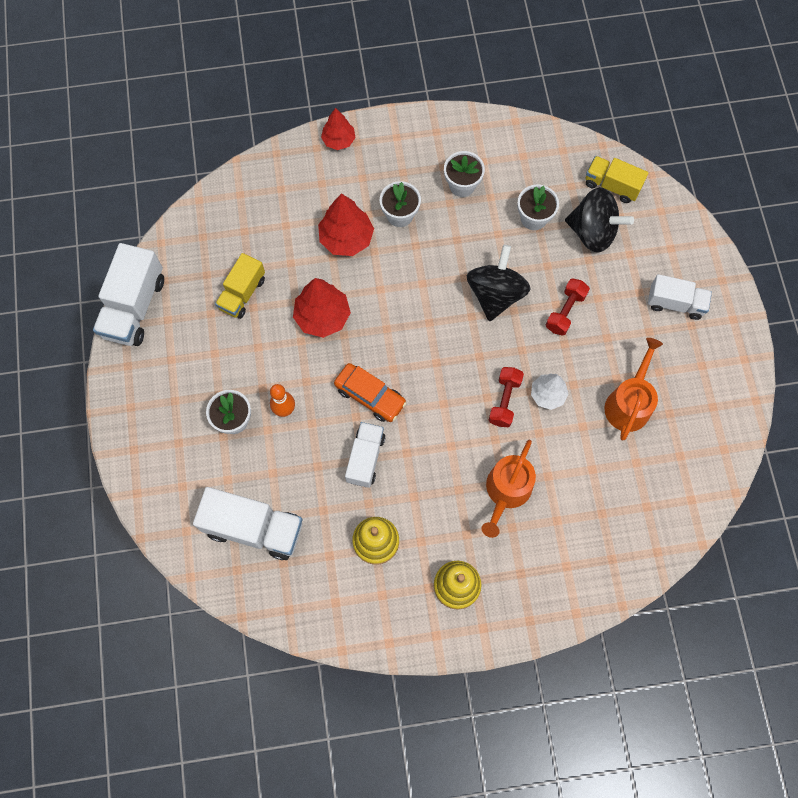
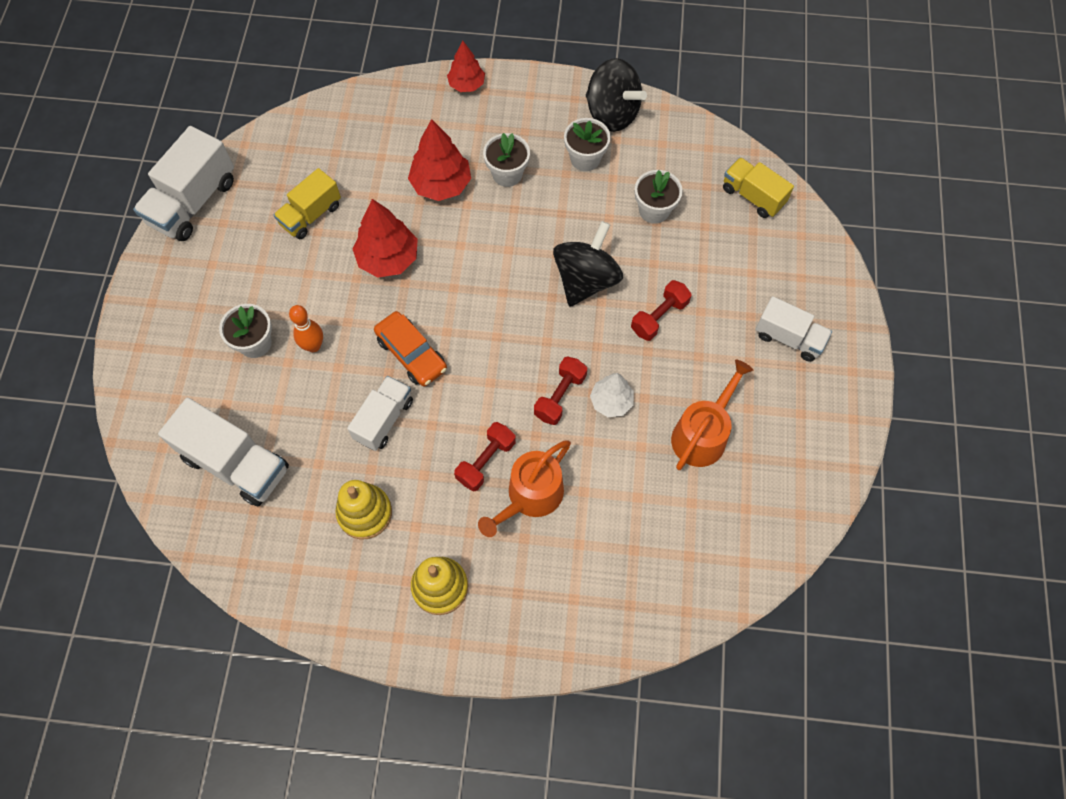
camera: 15 degrees right, 5 degrees down
(461, 471) = (486, 461): none -> red dumbbell
(592, 232) = (716, 240): black spinning top -> black spinning top (612, 114)

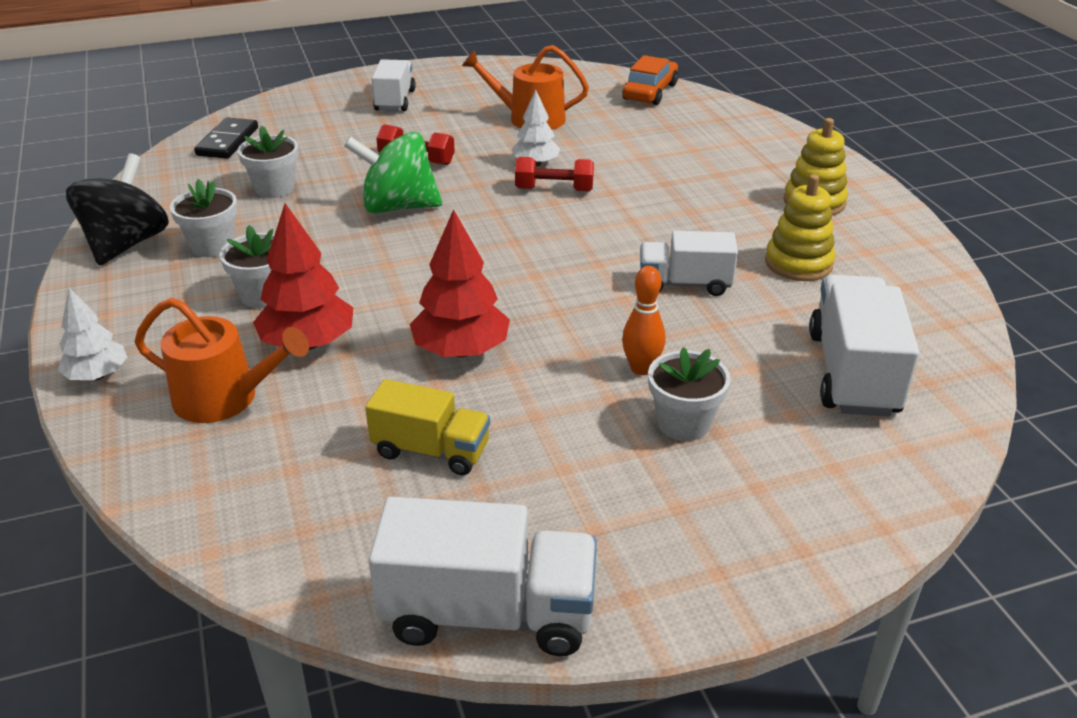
camera: 115 degrees left, 30 degrees down
(411, 354) = (585, 290): orange car -> orange car (650, 92)
(466, 84) = (97, 375): red tree -> white tree
(486, 461) = (665, 211): red dumbbell -> none
(530, 496) = (675, 180): orange watering can -> orange watering can (225, 398)
(586, 280) = (398, 207): black spinning top -> green spinning top
(753, 196) = (227, 141): yellow truck -> black domino

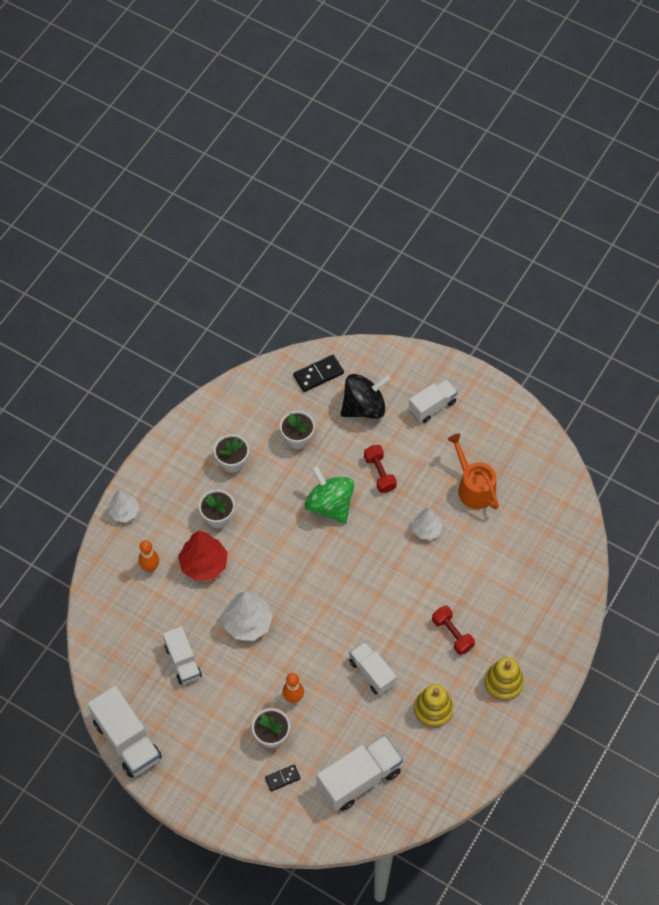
camera: 50 degrees right, 25 degrees up
(126, 244) = (204, 428): black spinning top -> black spinning top (364, 407)
(225, 398) = (150, 567): orange watering can -> orange bowling pin
(431, 450) = (183, 661): yellow truck -> white truck
(461, 350) = (247, 623): red tree -> white tree
(554, 189) = (407, 558): red dumbbell -> red dumbbell (452, 634)
(650, 92) = (566, 521): orange car -> none
(776, 450) = (282, 778): none -> black domino

